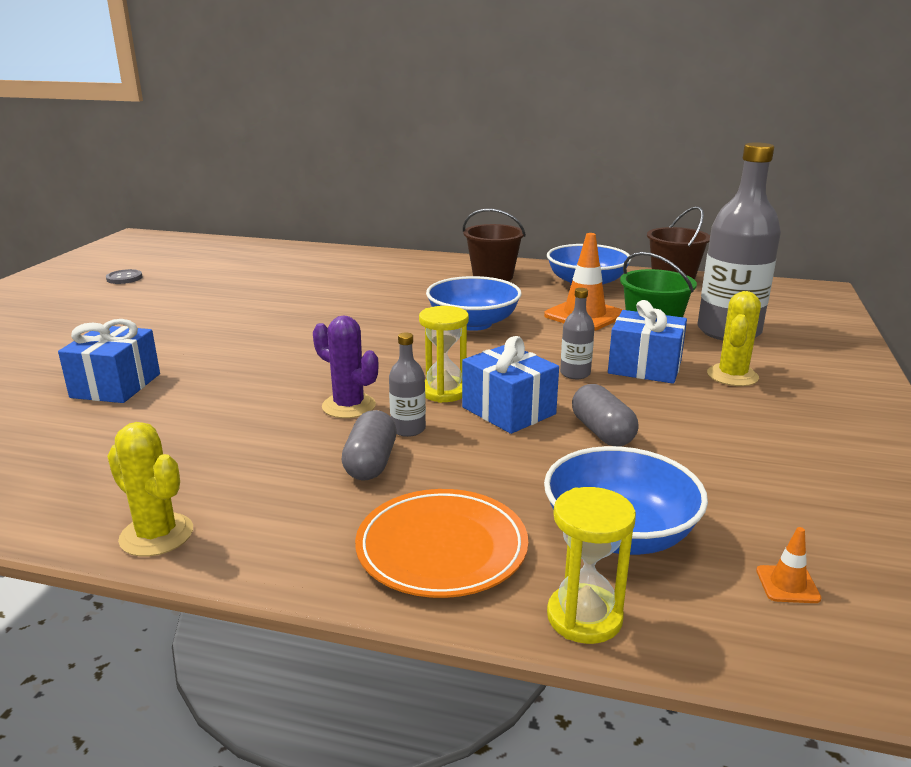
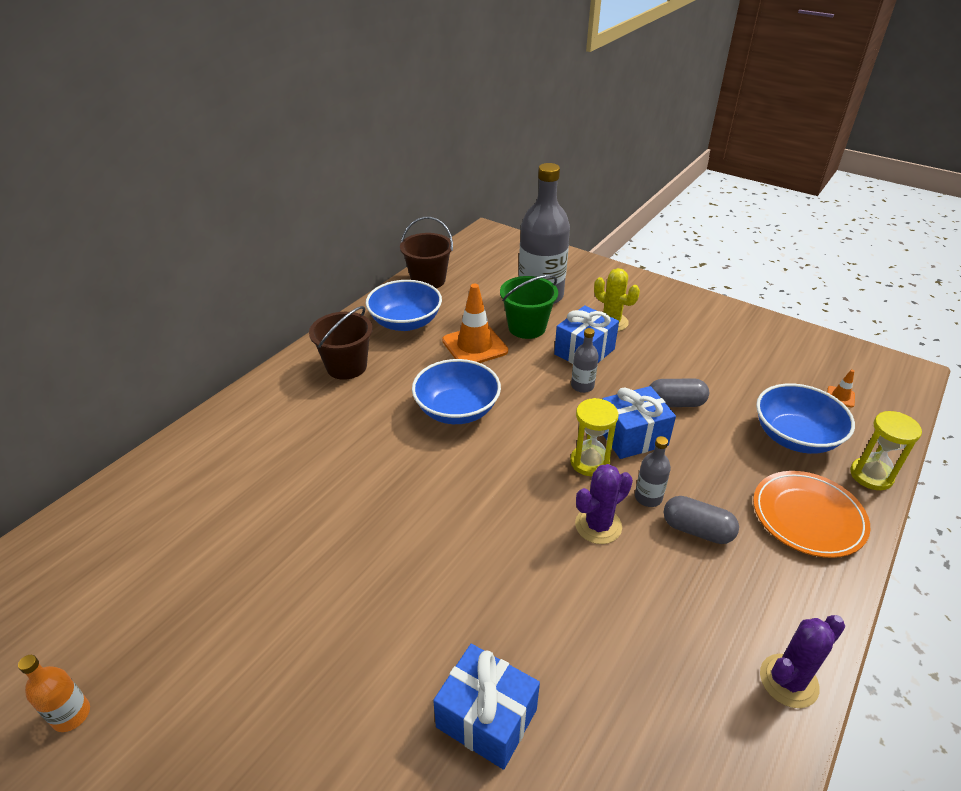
camera: 70 degrees left, 15 degrees up
(124, 278) = (71, 715): grey button -> orange bottle
(156, 535) = (788, 681): yellow cactus -> purple cactus

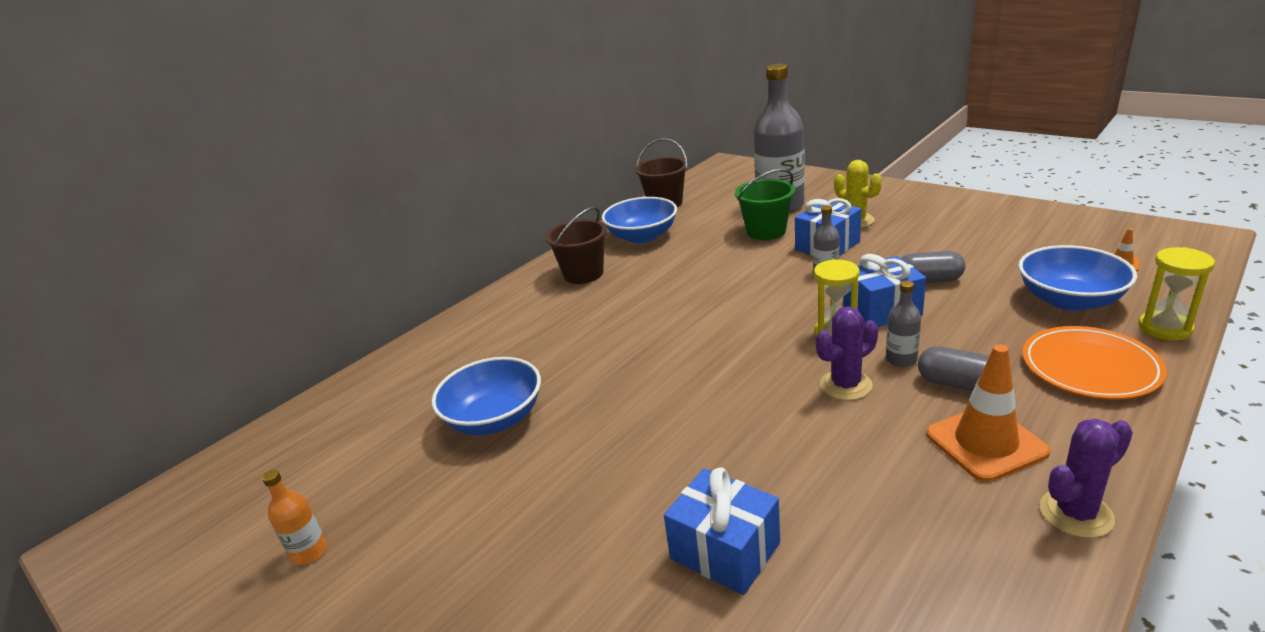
camera: 10 degrees right, 10 degrees down
(457, 410) = (693, 300): blue bowl -> blue bowl (495, 419)
(475, 346) = (712, 249): orange traffic cone -> orange traffic cone (985, 443)

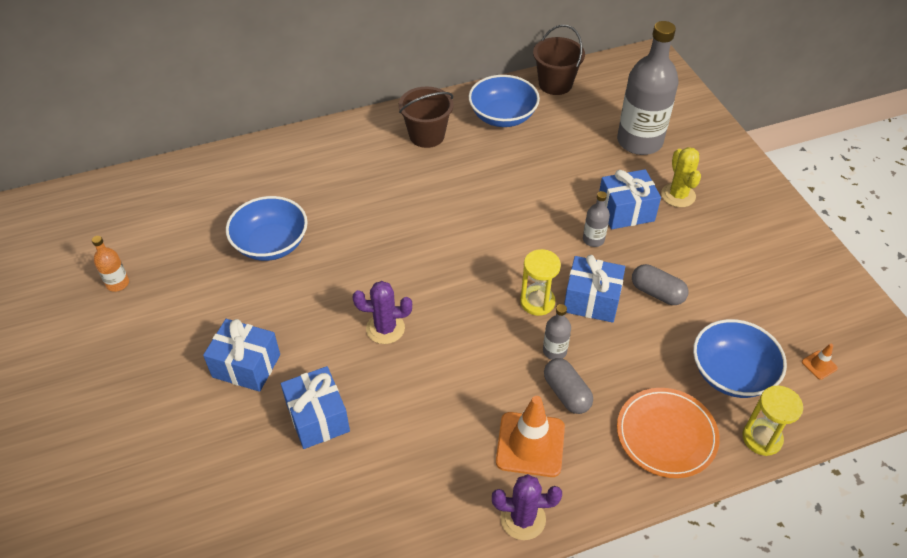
camera: 25 degrees right, 20 degrees up
(575, 547) = (246, 366): none -> blue gift
(766, 231) = (598, 166): green bucket -> none
(846, 385) = (497, 349): purple cactus -> purple cactus (385, 328)

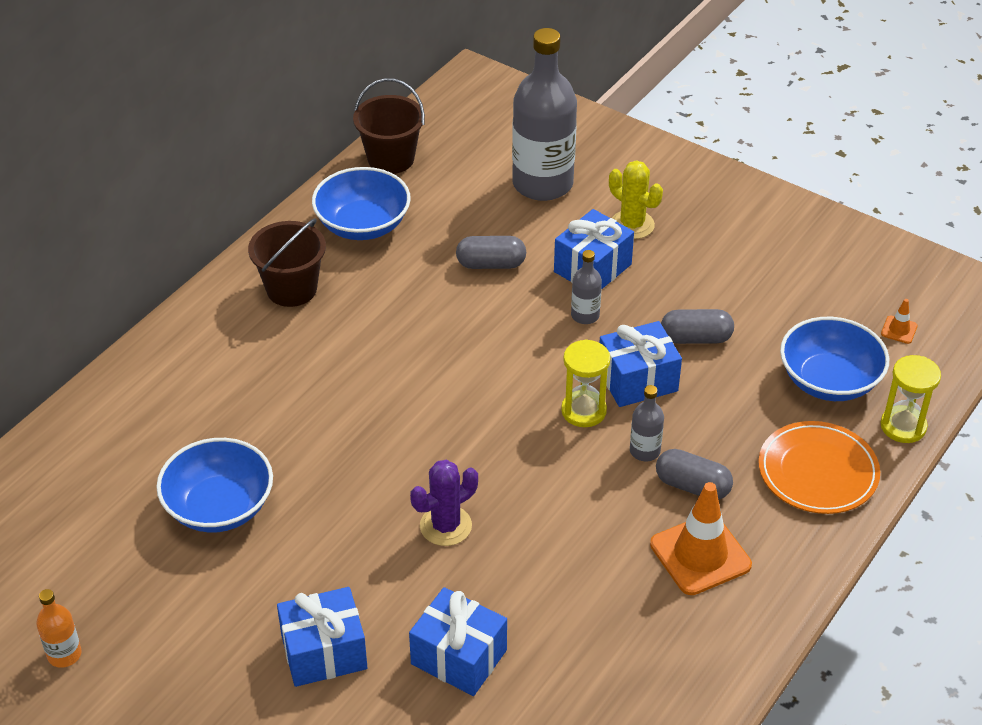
camera: 35 degrees left, 5 degrees down
(523, 519) = (753, 627): purple cactus -> none
(560, 177) = (491, 264): none -> grey capsule

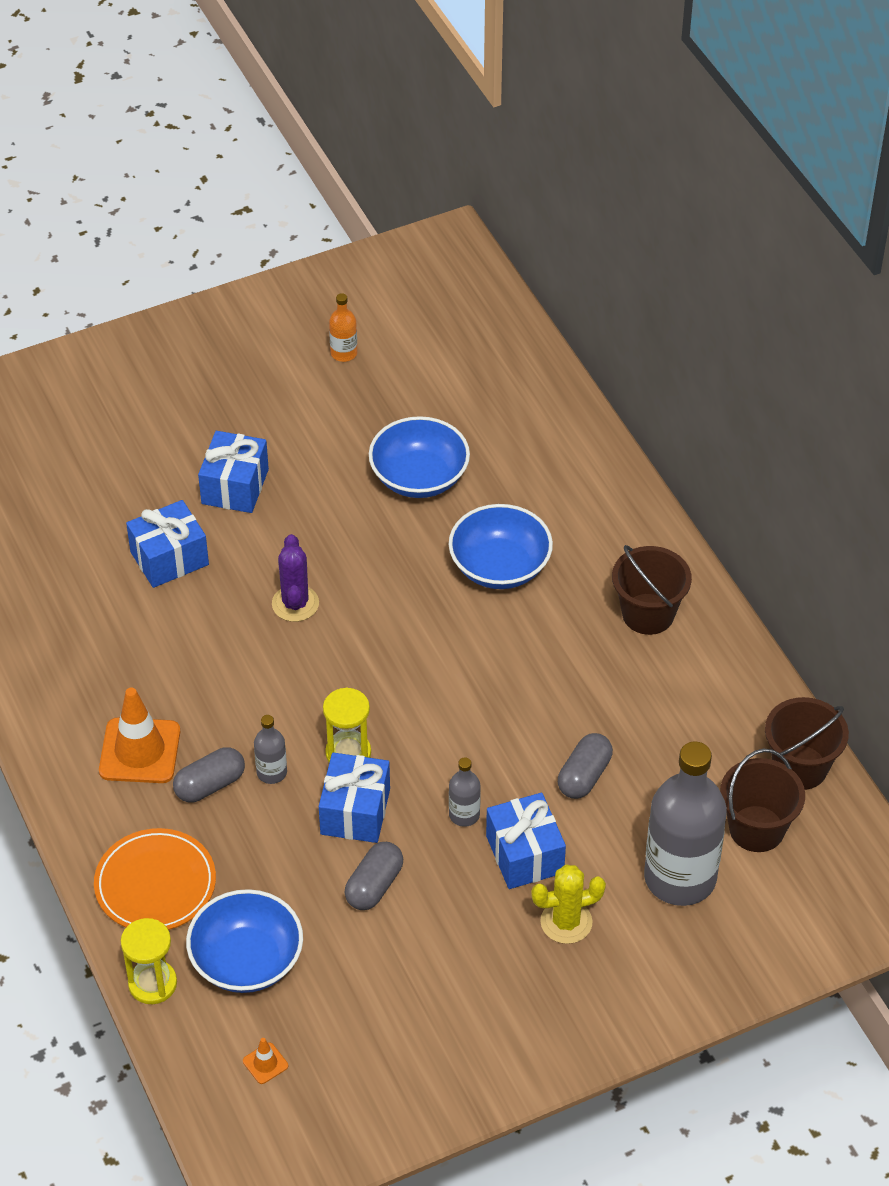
camera: 120 degrees right, 5 degrees up
(363, 225) = (707, 702): blue bowl -> blue bowl (500, 566)
(466, 162) = (756, 829): none -> brown bucket

